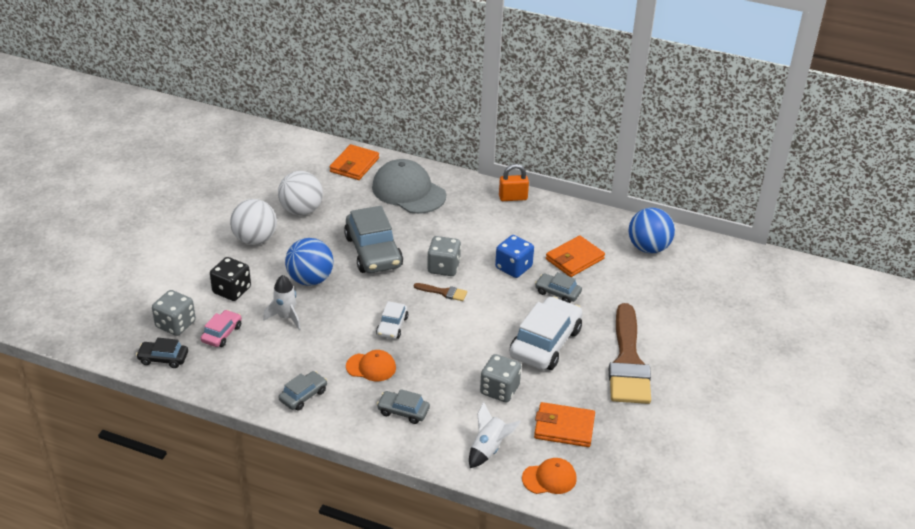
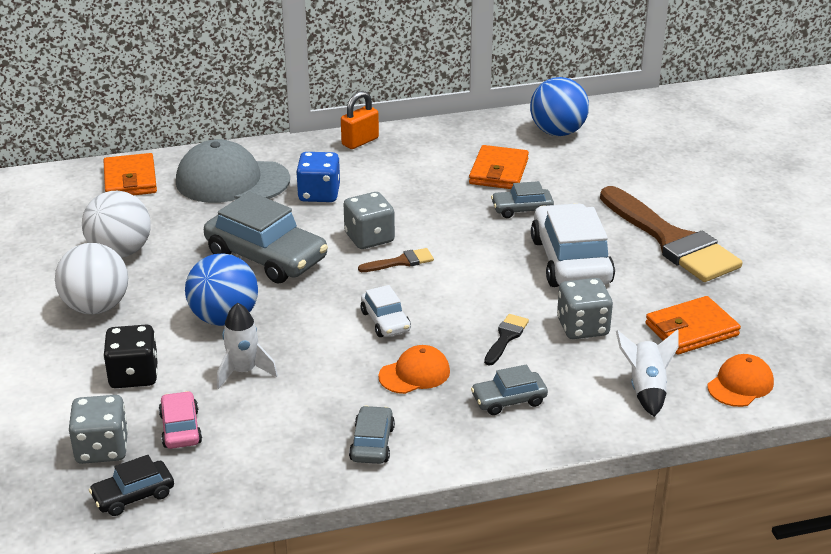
camera: 35 degrees left, 5 degrees down
(447, 372) = (506, 337): none -> black brush
(513, 267) = (446, 206): blue dice -> blue dice (319, 194)

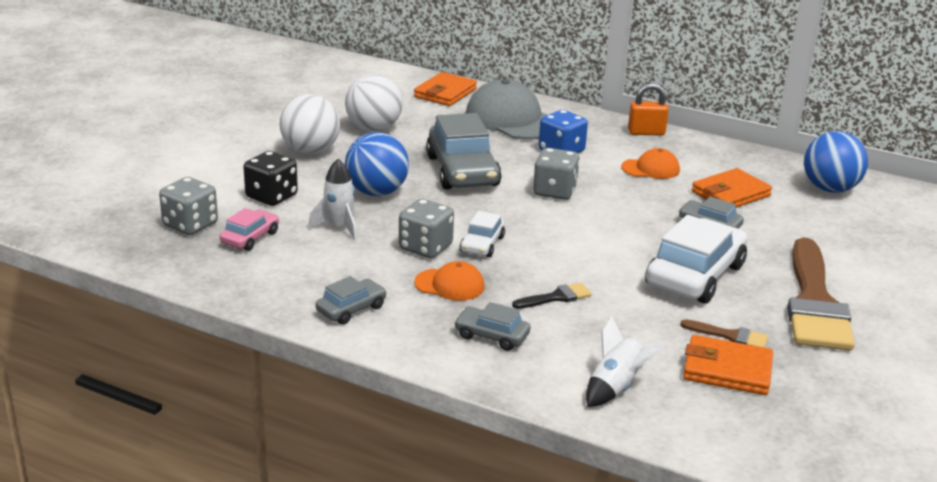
camera: 40 degrees right, 5 degrees down
(133, 495) = (166, 258): black car -> none
(401, 262) = (554, 215): brown brush -> brown brush (730, 336)
(582, 327) = (631, 321): grey dice -> grey dice (425, 247)
(740, 384) = (708, 429): orange cap -> orange cap (650, 169)

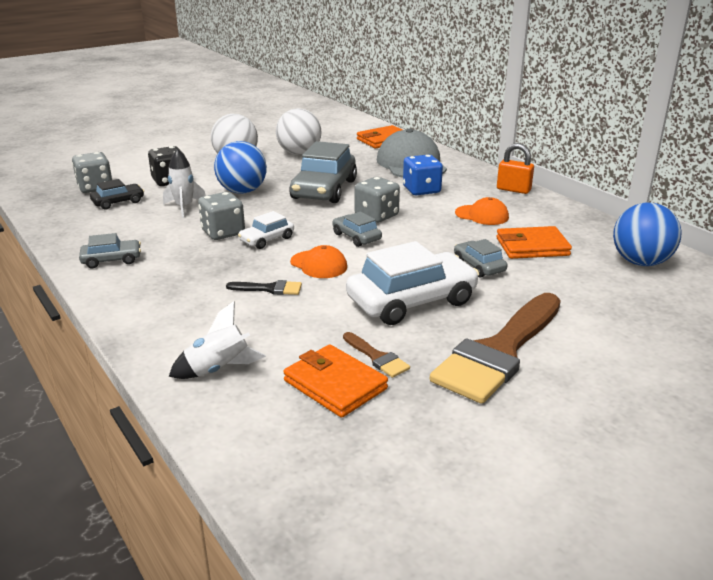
camera: 30 degrees right, 0 degrees up
(250, 238) = (118, 202): pink car -> black car
(449, 285) = (202, 261): orange cap -> orange cap (318, 264)
(491, 336) = (180, 303): grey car -> grey car (356, 237)

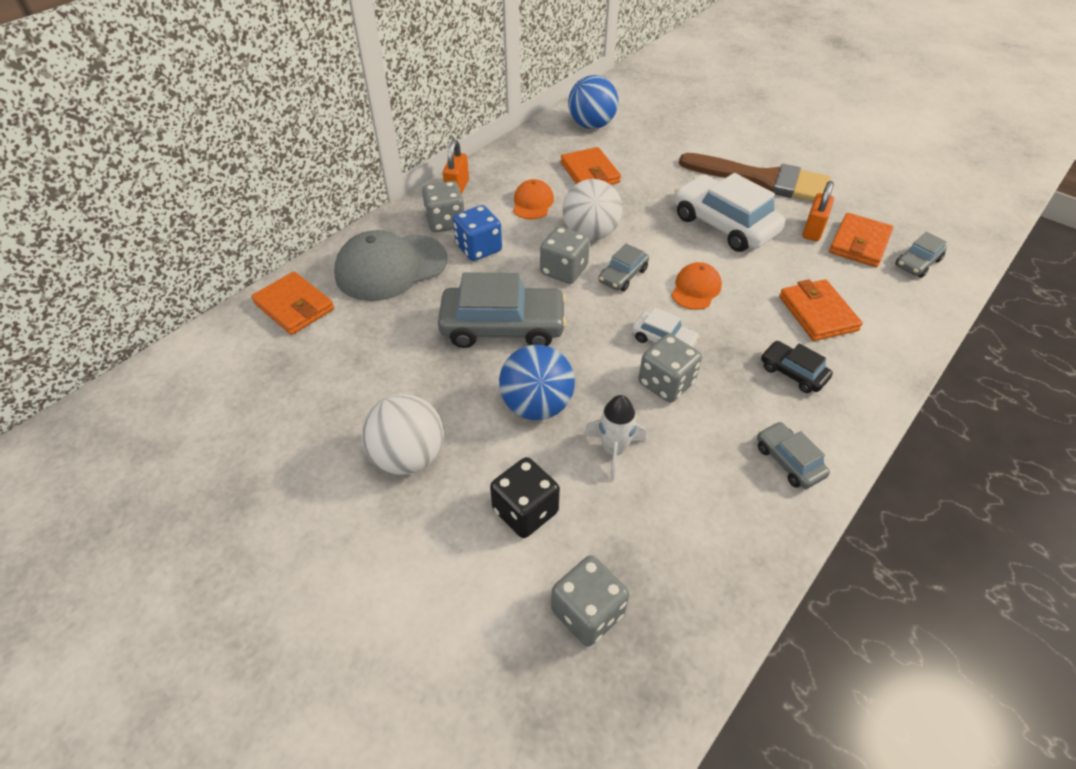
camera: 105 degrees left, 20 degrees up
(118, 202) = (630, 543): black car -> black car (793, 373)
(218, 369) = (893, 305): white rocket -> none
(242, 317) = (817, 313): none -> orange wallet
(269, 289) = (760, 310): black brush -> none
(299, 153) = (367, 385): white ball -> white ball (590, 234)
(377, 357) = (813, 230): brown brush -> orange padlock
(462, 182) = (445, 222): none -> grey dice
(479, 266) = (642, 197): grey car -> grey car (917, 263)

